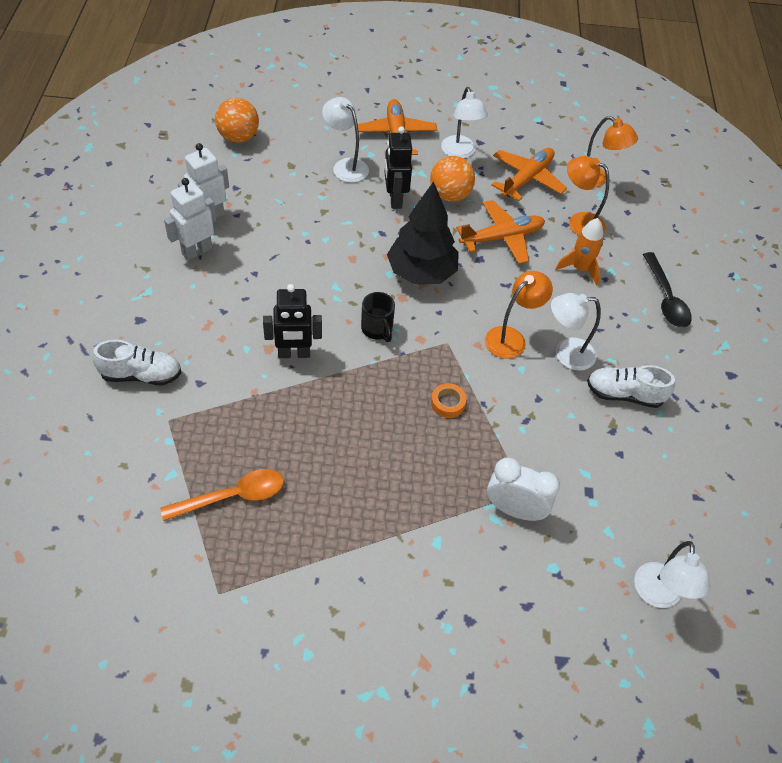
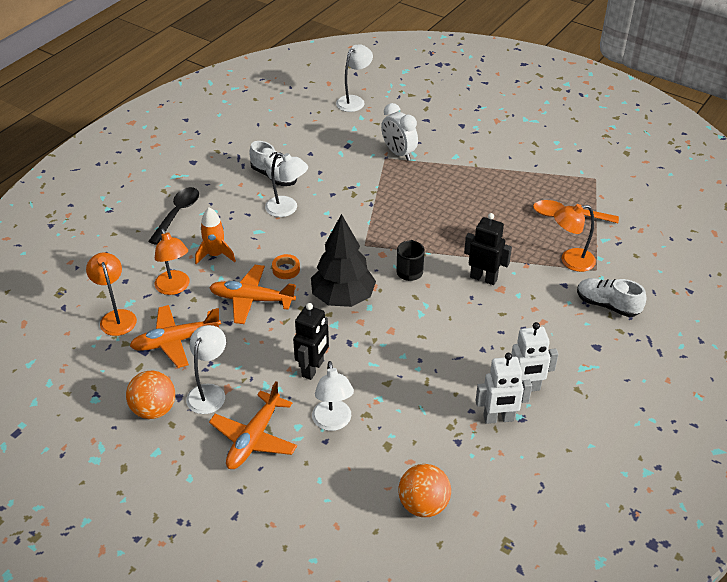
camera: 145 degrees left, 10 degrees down
(448, 403) = (395, 212): orange tape -> orange tape (286, 269)
(450, 195) = (260, 353): orange ball -> orange ball (154, 409)
(511, 338) = (315, 231): orange lamp -> orange lamp (570, 261)

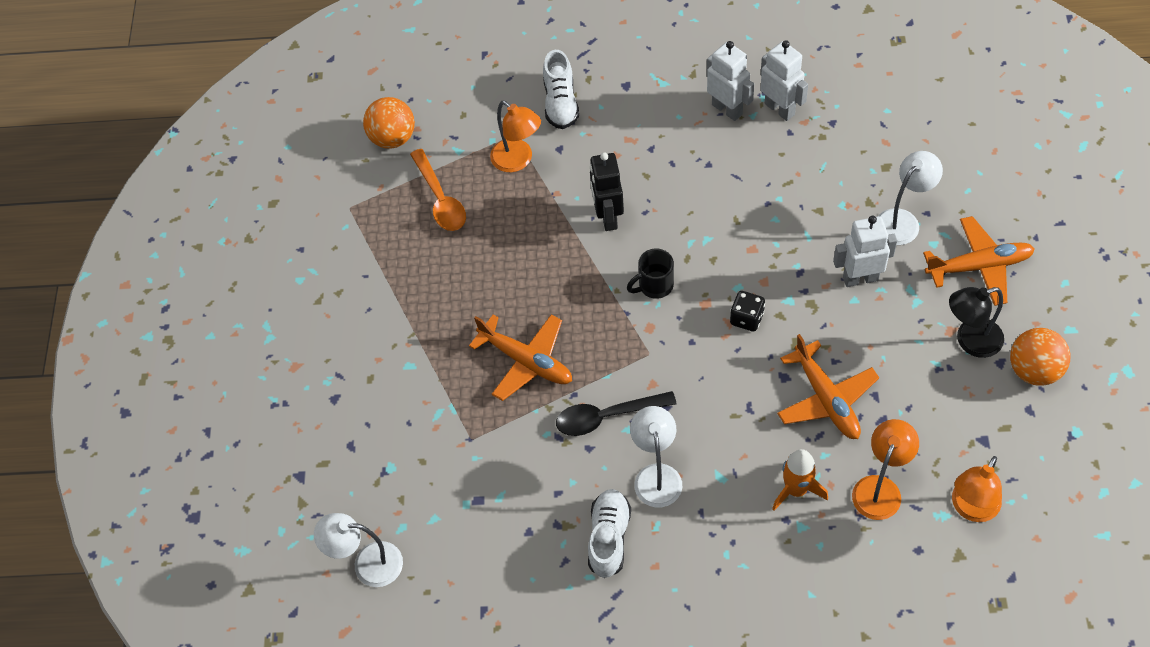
camera: 120 degrees left, 15 degrees up
(175, 341) = (944, 423): orange plane -> orange plane (526, 361)
(177, 214) = (769, 592): black spoon -> black spoon (607, 416)
(209, 392) = (970, 341): white lamp -> black lamp
(286, 269) = (754, 401): orange tape -> none
(313, 369) = (860, 278): black robot -> white robot
(343, 298) = (746, 318): black tree -> black dice
(398, 153) = (450, 430): white clock -> none
(423, 505) = (917, 108): orange ball -> orange ball (393, 138)

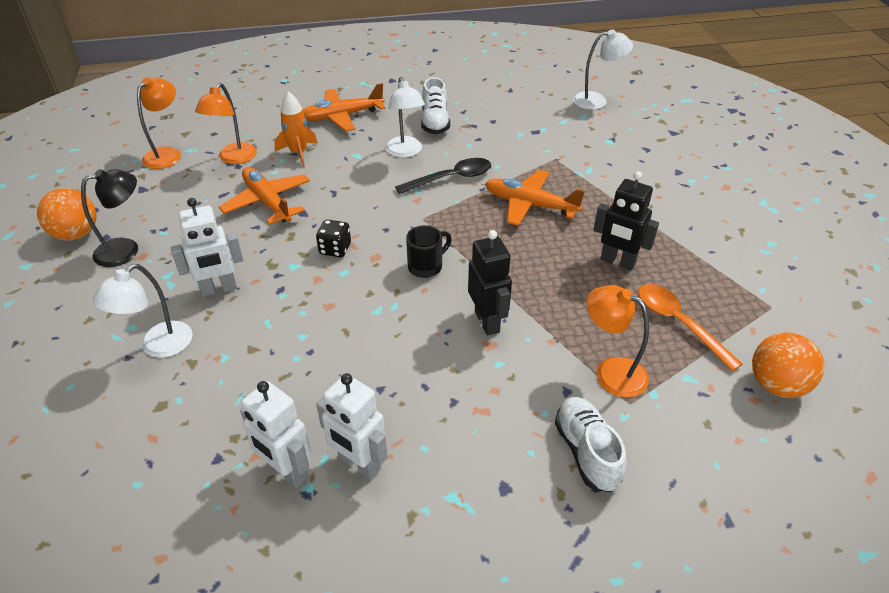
camera: 165 degrees right, 15 degrees down
(464, 272) = (617, 262): none -> black robot
(979, 266) = (90, 310): orange plane -> orange plane (342, 116)

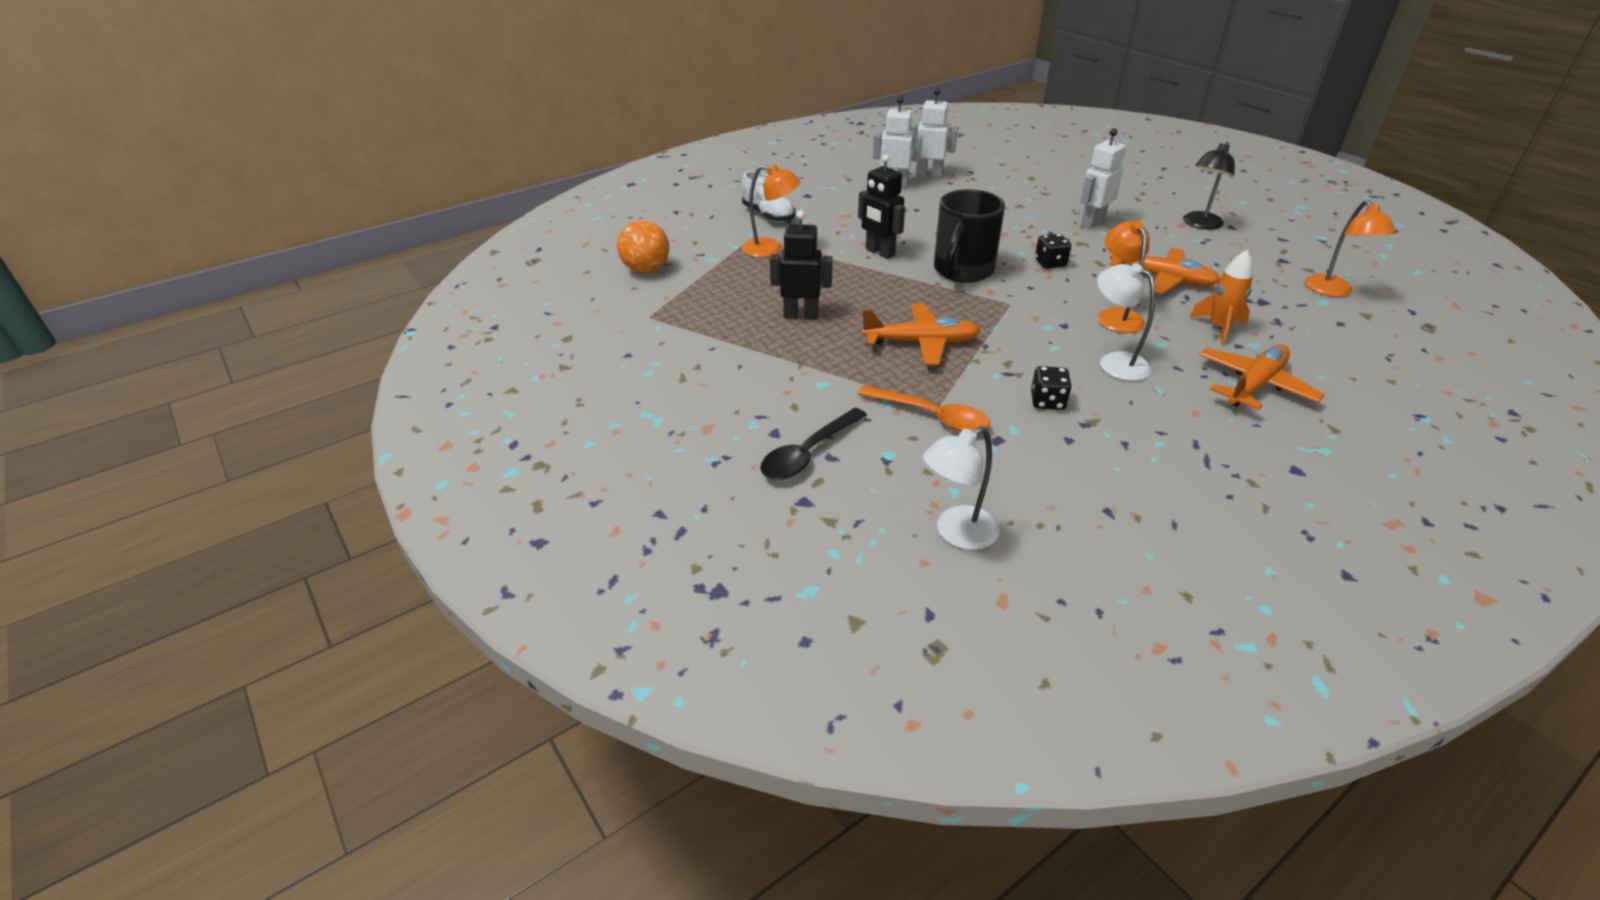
camera: 155 degrees right, 5 degrees down
(76, 234) = (1254, 223): orange ball -> none
(158, 346) = (1077, 193): white lamp -> none
(234, 158) = (1266, 305): orange lamp -> orange lamp (1116, 316)
(426, 266) = (962, 271): black mug -> black mug, size x1.86
(435, 122) = (1136, 413): white shoe -> none
(451, 178) = (1029, 347): black spoon -> black spoon (808, 453)
(481, 142) = (1047, 402): none -> black dice
(678, 323) = (729, 286): orange spoon -> orange spoon (931, 416)

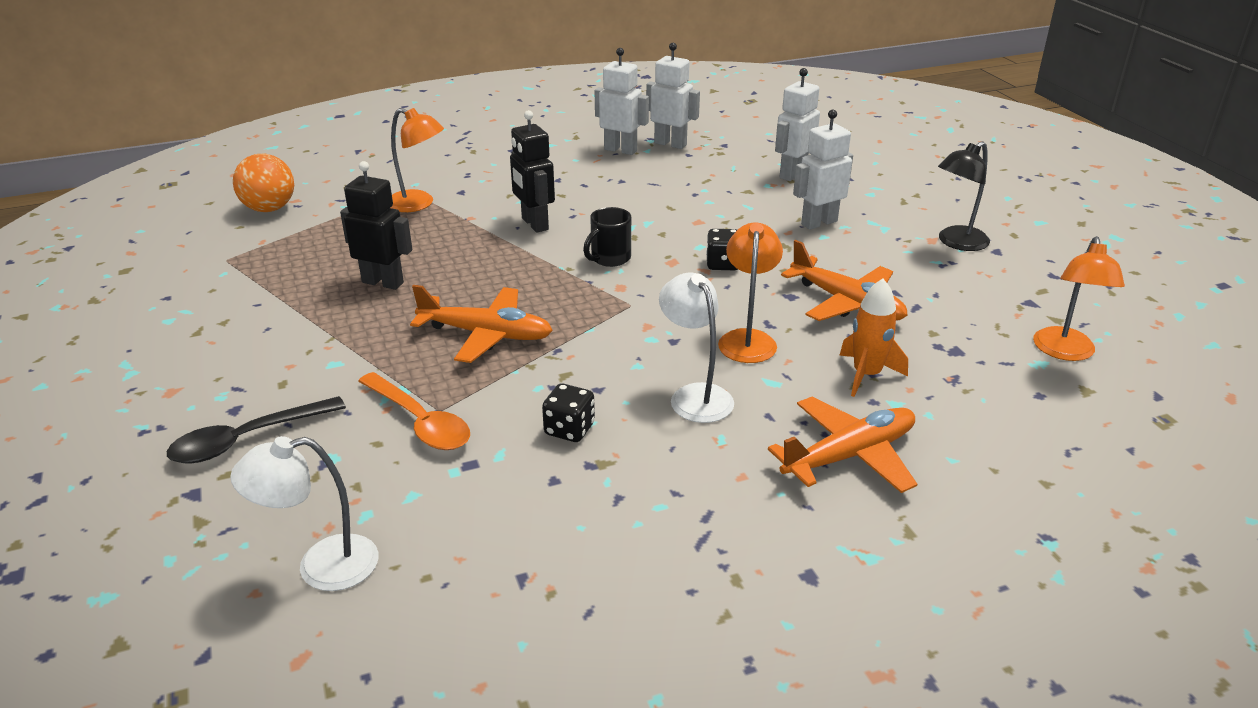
camera: 15 degrees right, 5 degrees down
(768, 215) = (450, 166): white shoe -> none
(962, 271) = (609, 258): black mug -> black mug, size x0.54
(1041, 188) = (792, 174): none -> white robot

